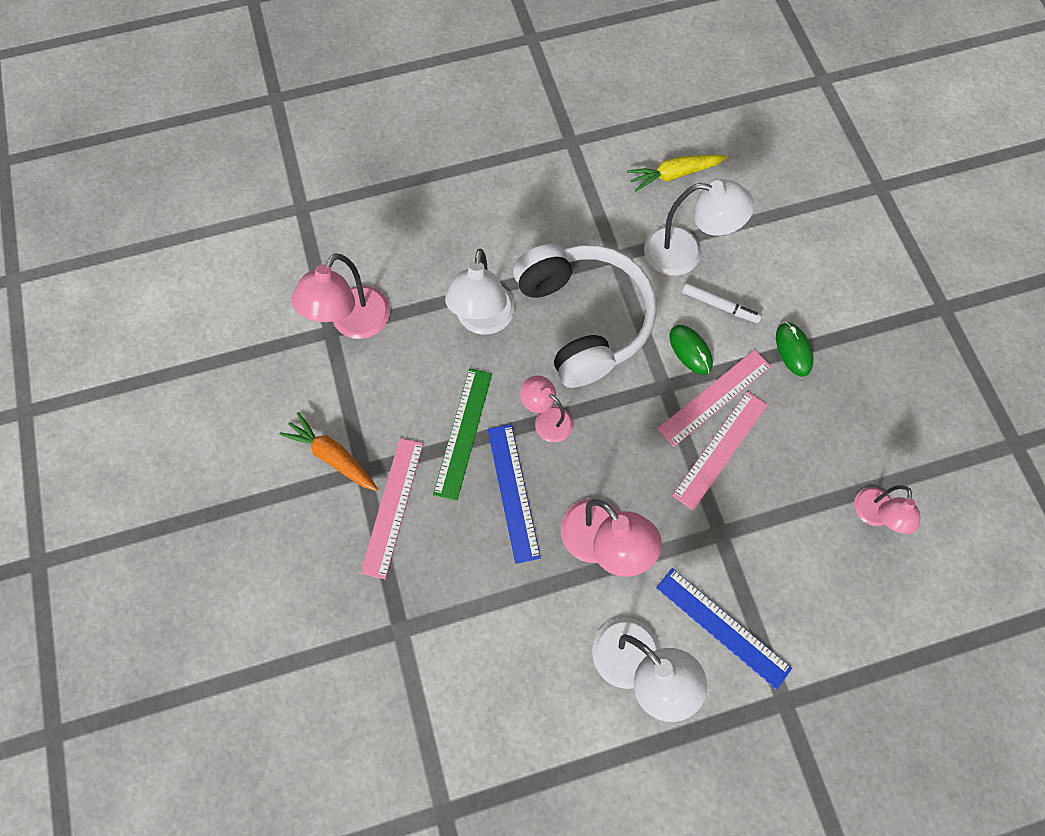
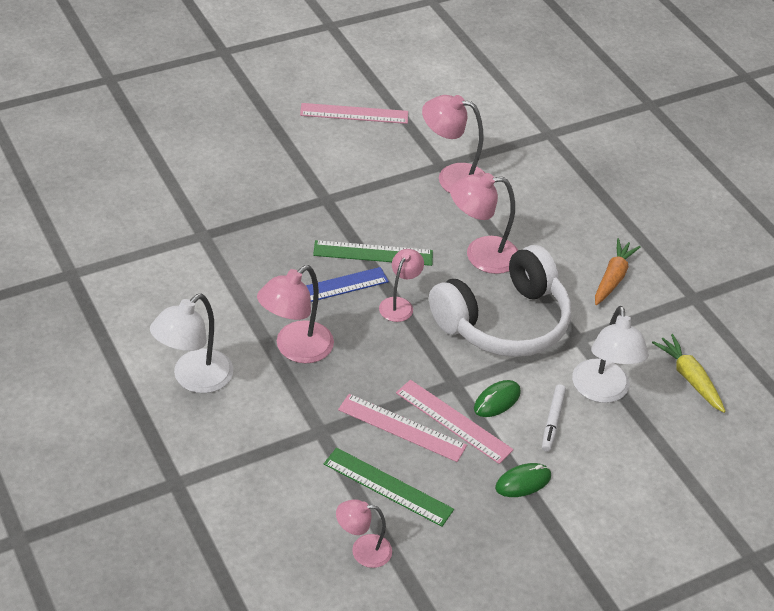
camera: 75 degrees right, 25 degrees down
(333, 456) = (334, 181): orange carrot -> orange carrot (613, 278)
(392, 506) = (300, 219): pink ruler -> pink ruler (354, 113)
(483, 321) = (480, 255): white lamp -> pink lamp
(722, 627) = (235, 436): blue ruler -> none
(795, 477) = (388, 486): none -> green ruler

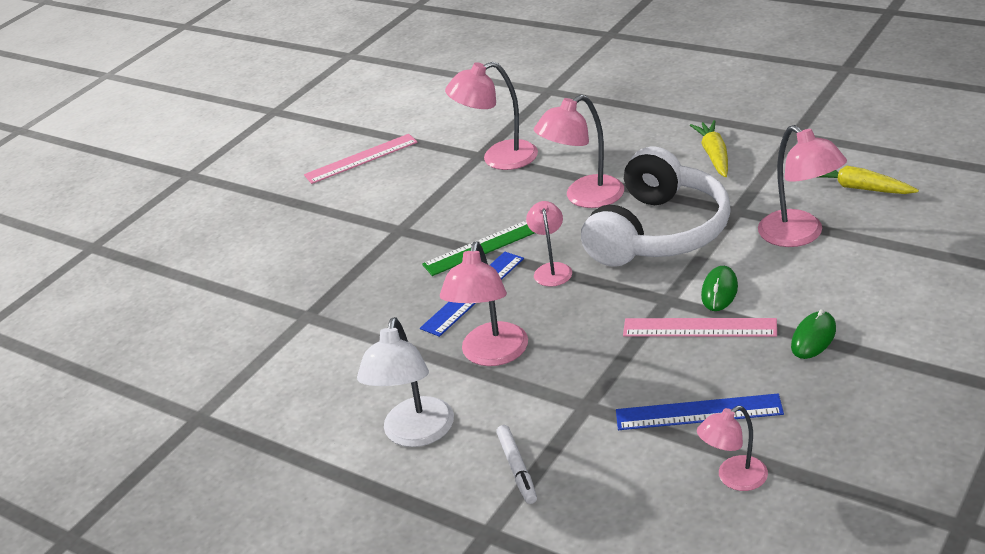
camera: 20 degrees left, 10 degrees down
(388, 486) = (698, 412): green ruler -> blue ruler
(402, 428) = (658, 359): pink ruler -> none
(553, 421) = (784, 279): white marker -> white marker (517, 468)
(602, 391) = (799, 235): white lamp -> pink lamp
(613, 278) = (714, 155): orange carrot -> yellow carrot

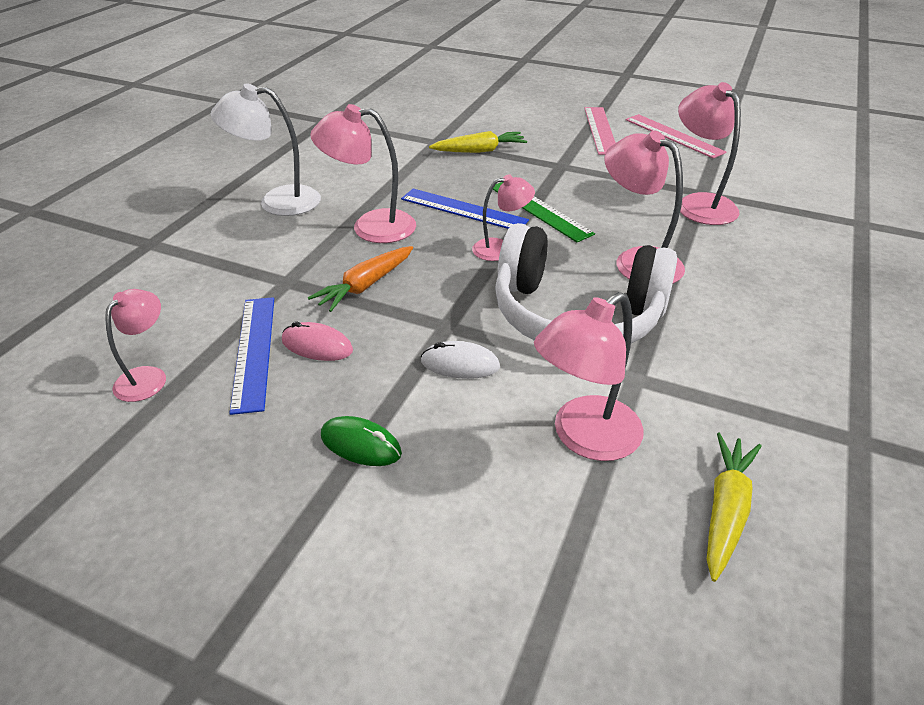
camera: 75 degrees right, 5 degrees up
(517, 468) = (217, 251): white marker -> none
(601, 351) = (365, 285): none -> orange carrot
(692, 373) = (317, 345): none -> pink mouse
(699, 328) = (393, 349): pink ruler -> pink ruler (600, 130)
(714, 155) = (764, 357): yellow carrot -> yellow carrot (479, 151)
(719, 291) = (460, 364): green mouse -> white mouse
(734, 478) = (148, 377): pink lamp -> pink lamp turned 60 degrees clockwise

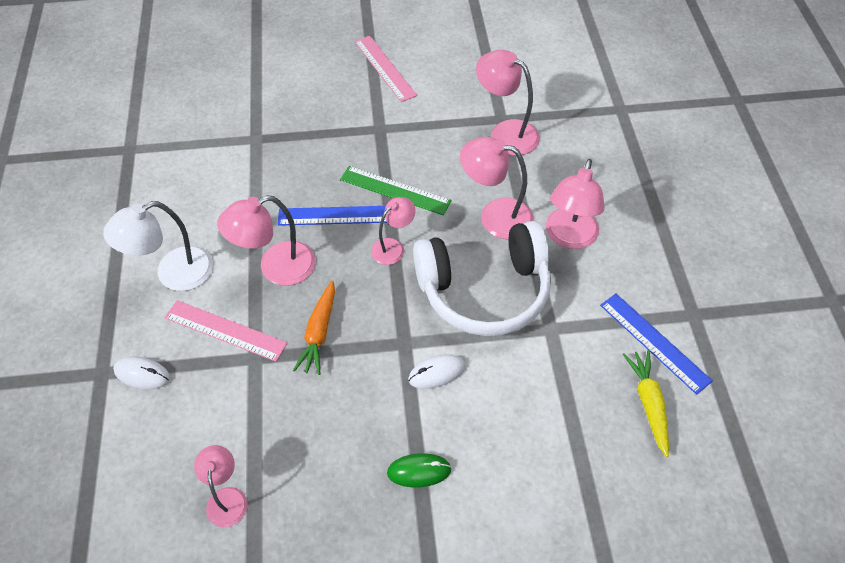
camera: 30 degrees left, 15 degrees up
(179, 256) = (142, 374): none -> white mouse
(254, 351) = (286, 435): blue ruler -> blue ruler (654, 342)
(317, 345) = (327, 407): pink mouse -> none
(479, 151) = (301, 136): yellow carrot -> none
(584, 438) = (548, 393): pink lamp -> pink lamp (569, 237)
(673, 136) = (446, 53): pink ruler -> pink ruler (225, 330)

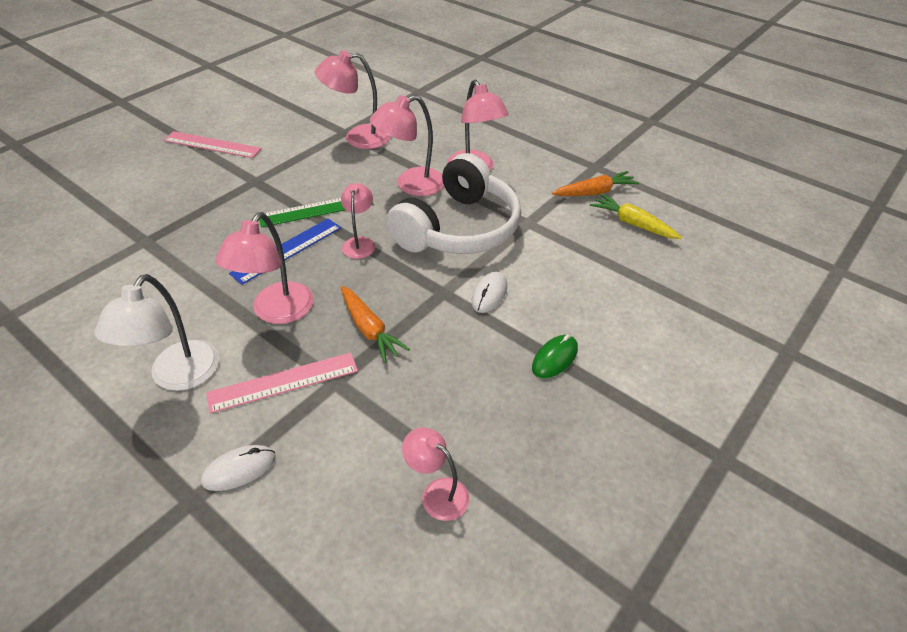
camera: 45 degrees left, 10 degrees down
(654, 342) = (594, 192): blue ruler -> orange carrot

